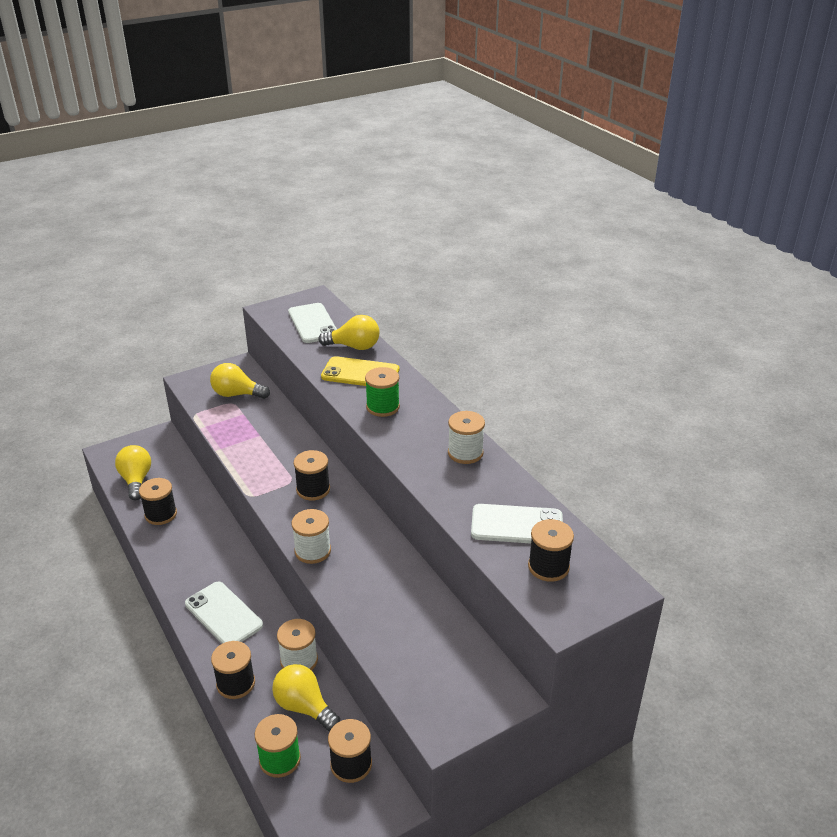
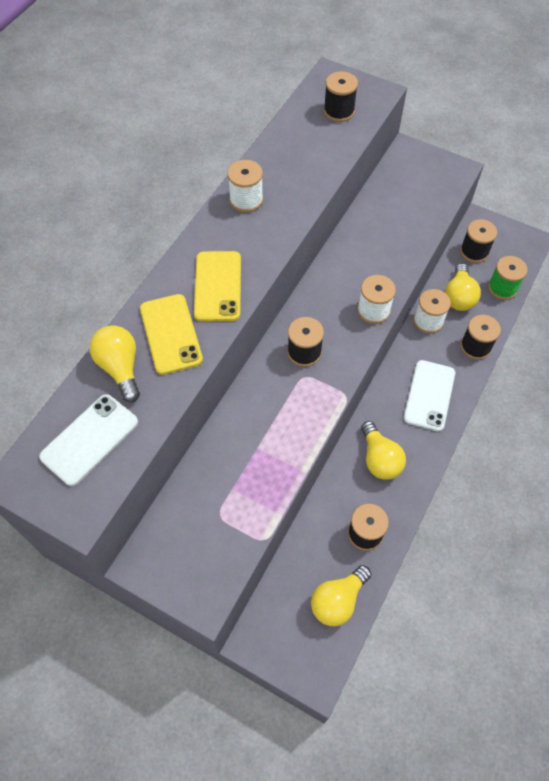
camera: 120 degrees left, 25 degrees up
(237, 394) = (201, 521): yellow light bulb -> yellow light bulb (379, 459)
(383, 407) = (218, 286): green spool -> yellow phone
(517, 525) = (310, 140): white phone -> none

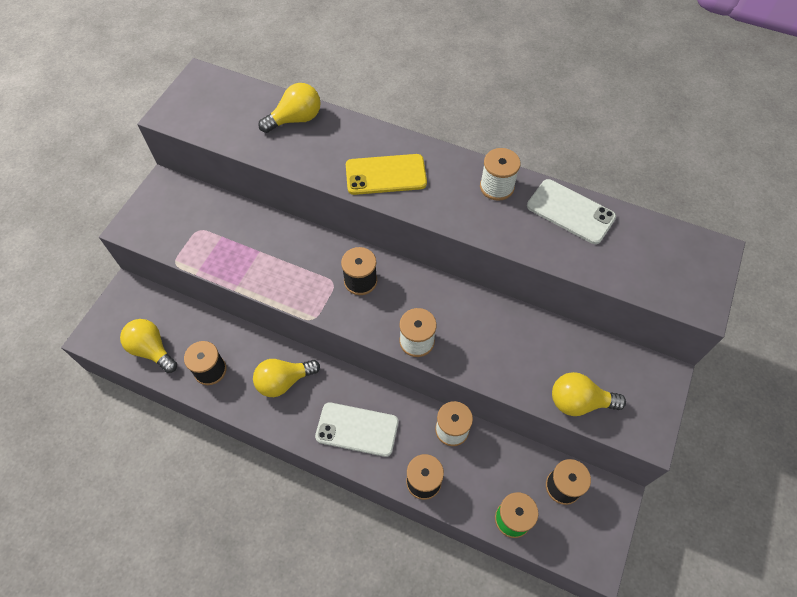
camera: 85 degrees right, 0 degrees up
(89, 439) = (230, 110): white phone -> white phone (570, 211)
(171, 334) = (331, 147): yellow phone -> none
(339, 111) = (653, 262): black spool -> none
(458, 297) = (491, 465): yellow light bulb -> yellow light bulb (579, 402)

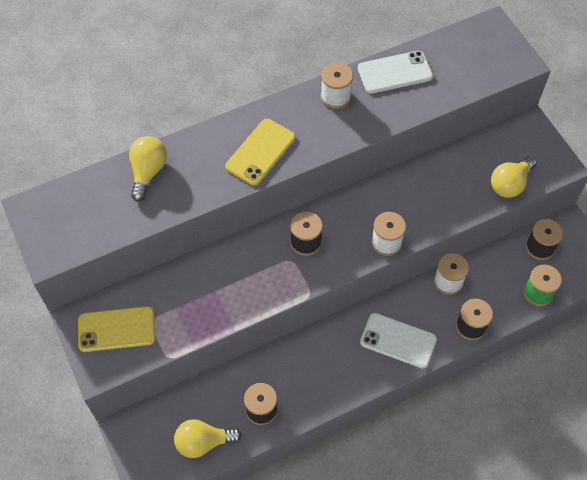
camera: 50 degrees left, 0 degrees up
(173, 213) = (116, 329): none -> yellow phone
(284, 381) = (317, 363): yellow light bulb -> none
(357, 429) = (398, 341): white phone -> white phone turned 60 degrees clockwise

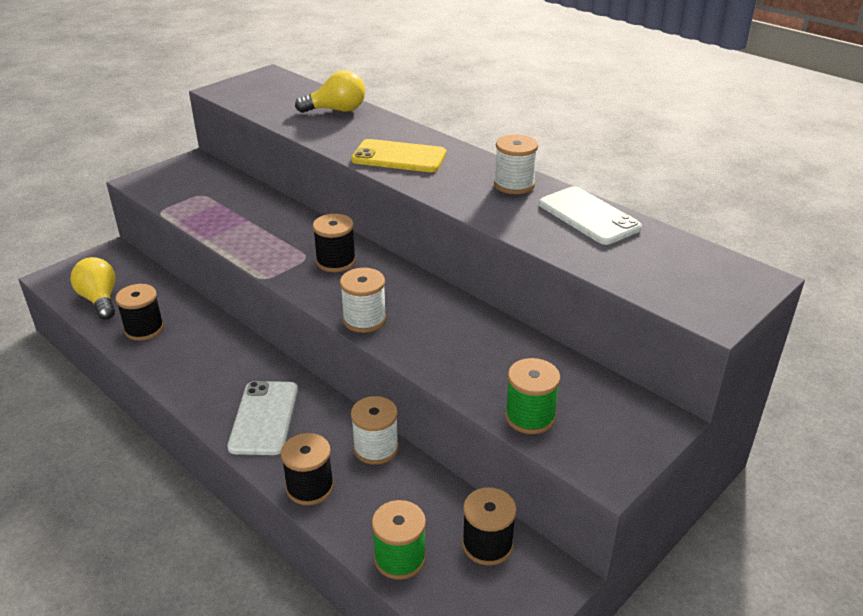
camera: 70 degrees right, 25 degrees down
(116, 329) = (186, 180): yellow phone -> none
(510, 184) = (530, 417): yellow light bulb -> green spool

